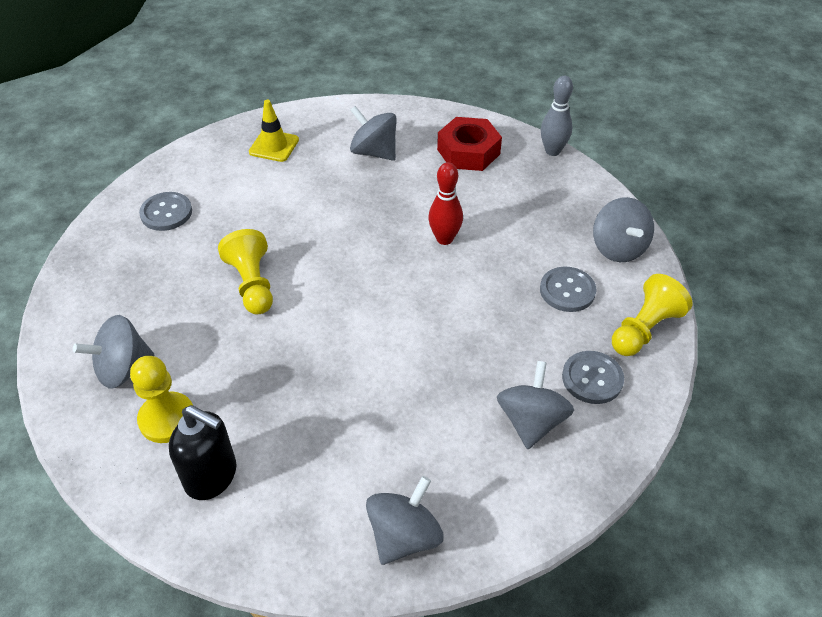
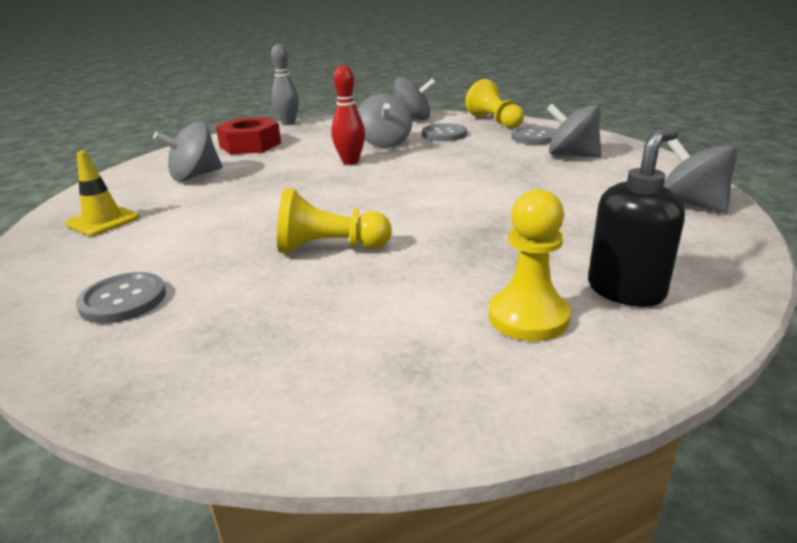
camera: 70 degrees left, 20 degrees down
(123, 369) = (419, 351): grey spinning top -> grey spinning top (385, 143)

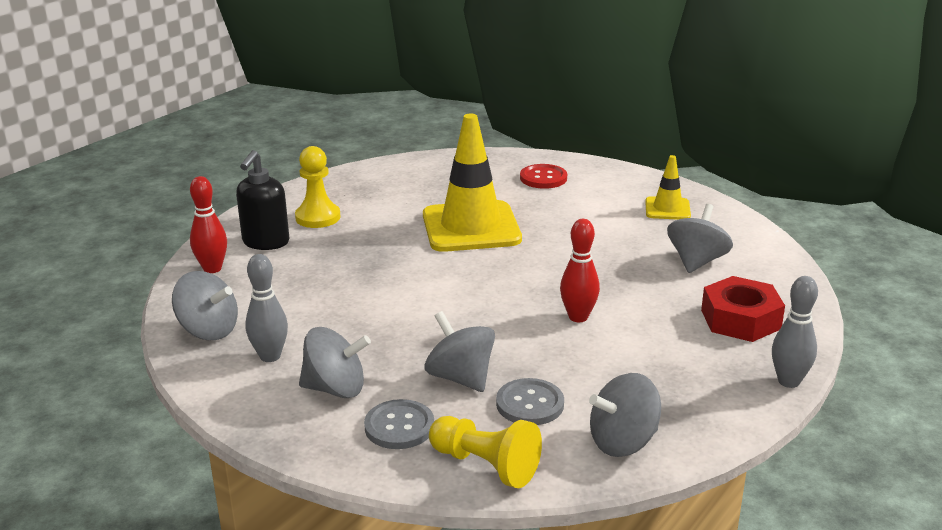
camera: 150 degrees right, 0 degrees up
(123, 300) = (543, 178): grey button -> red button
(329, 248) = (471, 227): yellow pawn -> yellow traffic cone
(385, 143) = (584, 362): grey spinning top -> grey spinning top (460, 378)
(624, 178) = (270, 356): none -> grey bowling pin
(707, 267) = (212, 269): none -> red bowling pin

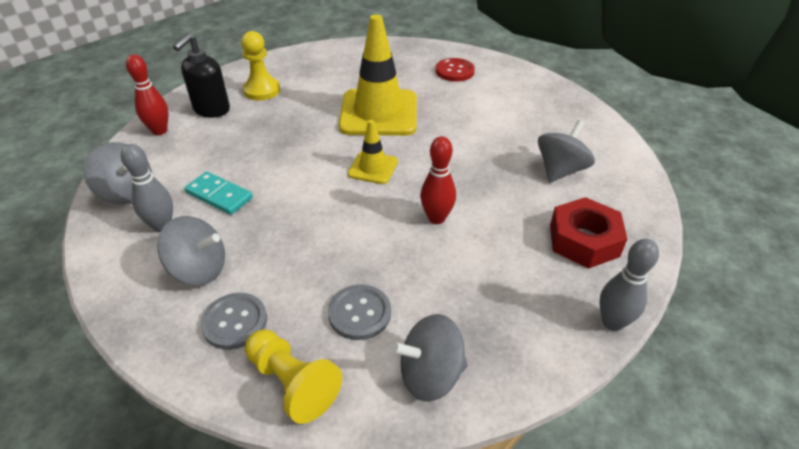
camera: 10 degrees right, 15 degrees up
(321, 322) = (219, 195): none -> turquoise domino
(460, 378) = (310, 273): grey spinning top -> none
(667, 209) = (550, 112): yellow traffic cone -> yellow traffic cone (373, 168)

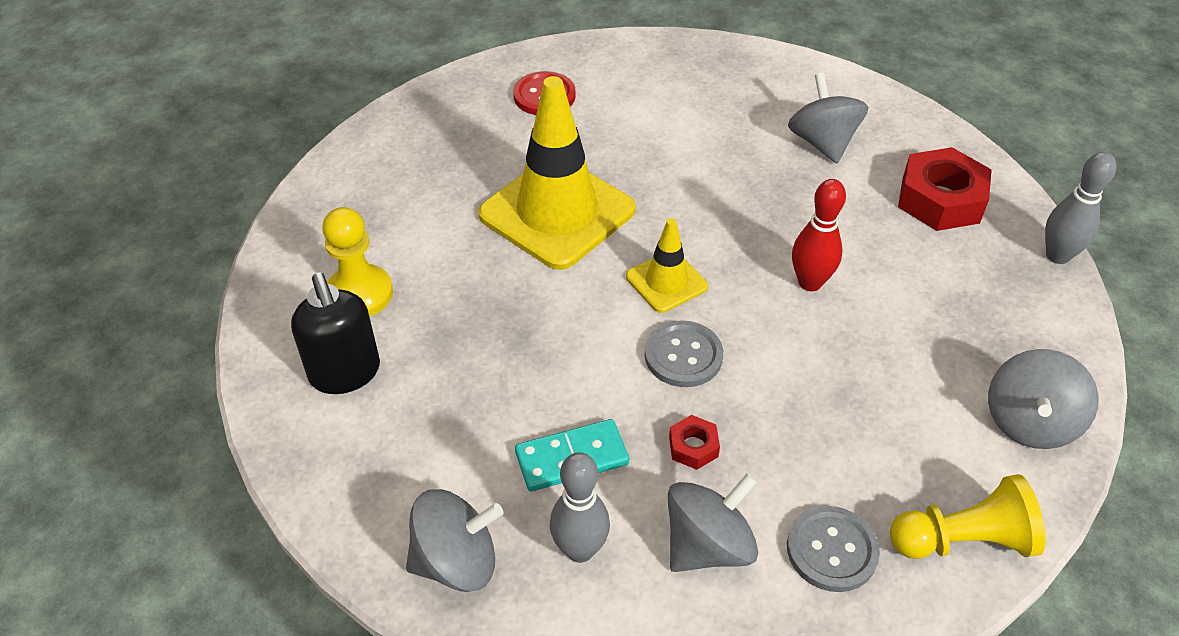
camera: 50 degrees left, 5 degrees up
(159, 131) = (331, 458): red bowling pin -> none
(264, 232) = (693, 447): none -> red nut
(359, 313) = (905, 430): grey button -> grey button (683, 356)

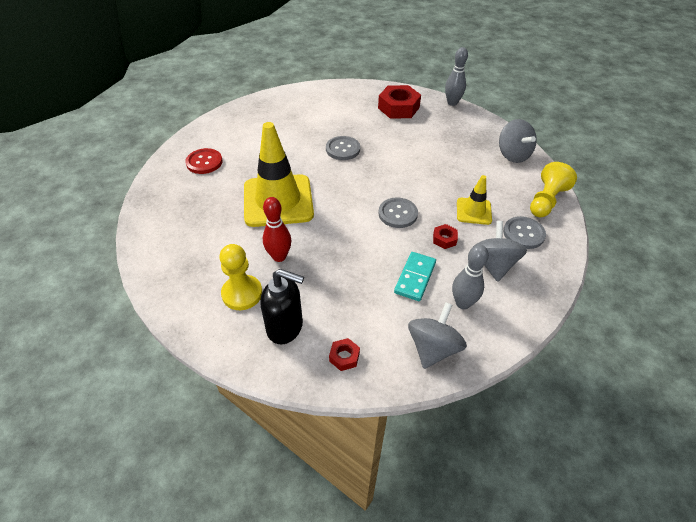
camera: 50 degrees left, 0 degrees up
(352, 466) = (344, 357): none -> red nut
(666, 282) = (355, 194): yellow traffic cone -> yellow traffic cone (473, 211)
(748, 204) = (343, 149): none -> grey button
(810, 282) = (400, 160): red bowling pin -> red bowling pin (279, 256)
(822, 143) = (337, 113): grey spinning top -> none

